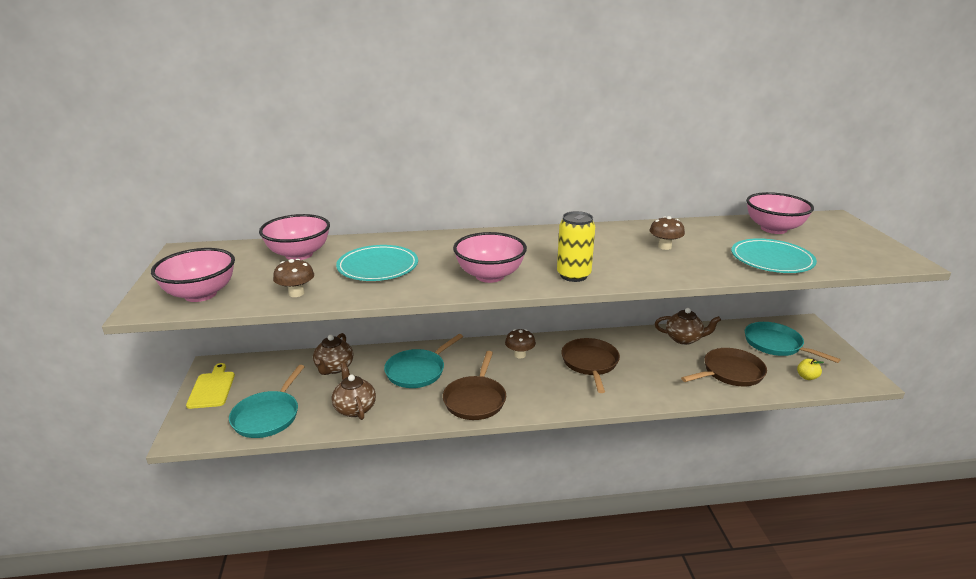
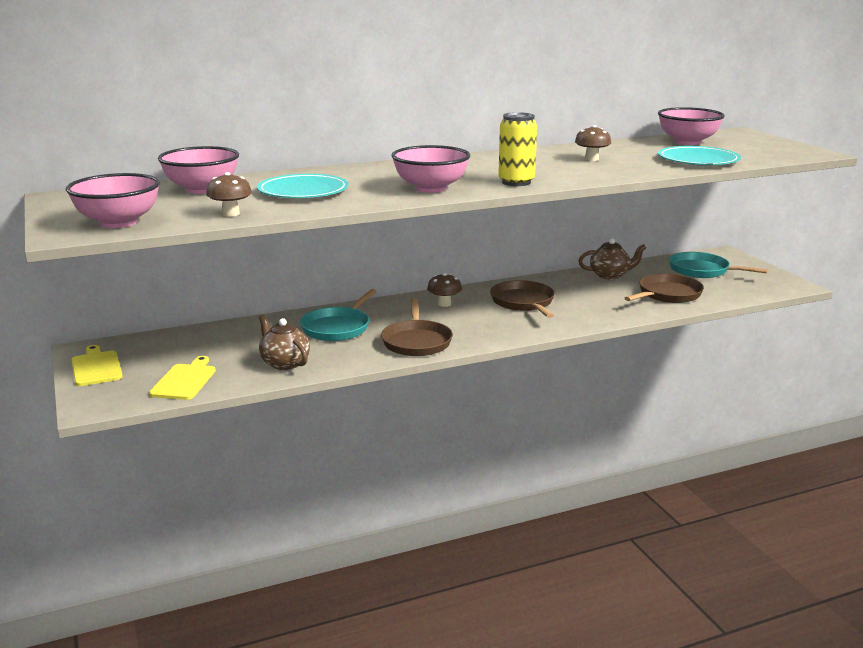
camera: 15 degrees left, 5 degrees down
(268, 416) = (185, 380): turquoise pan -> yellow cutting board
(334, 368) = (237, 335): brown teapot -> none
(807, 377) = (741, 290): yellow apple -> none

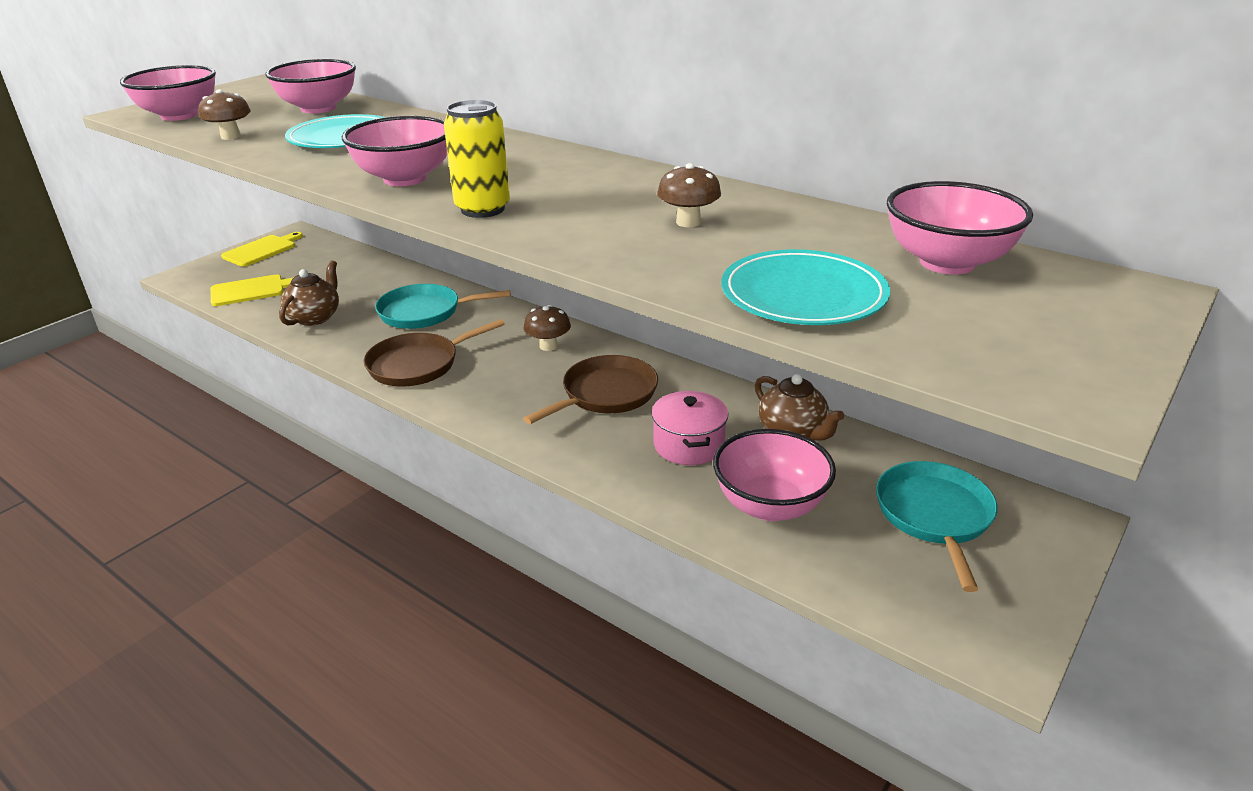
camera: 60 degrees right, 10 degrees up
(598, 297) = (689, 445): none -> pink pot
(667, 294) = (770, 505): brown pan -> pink bowl

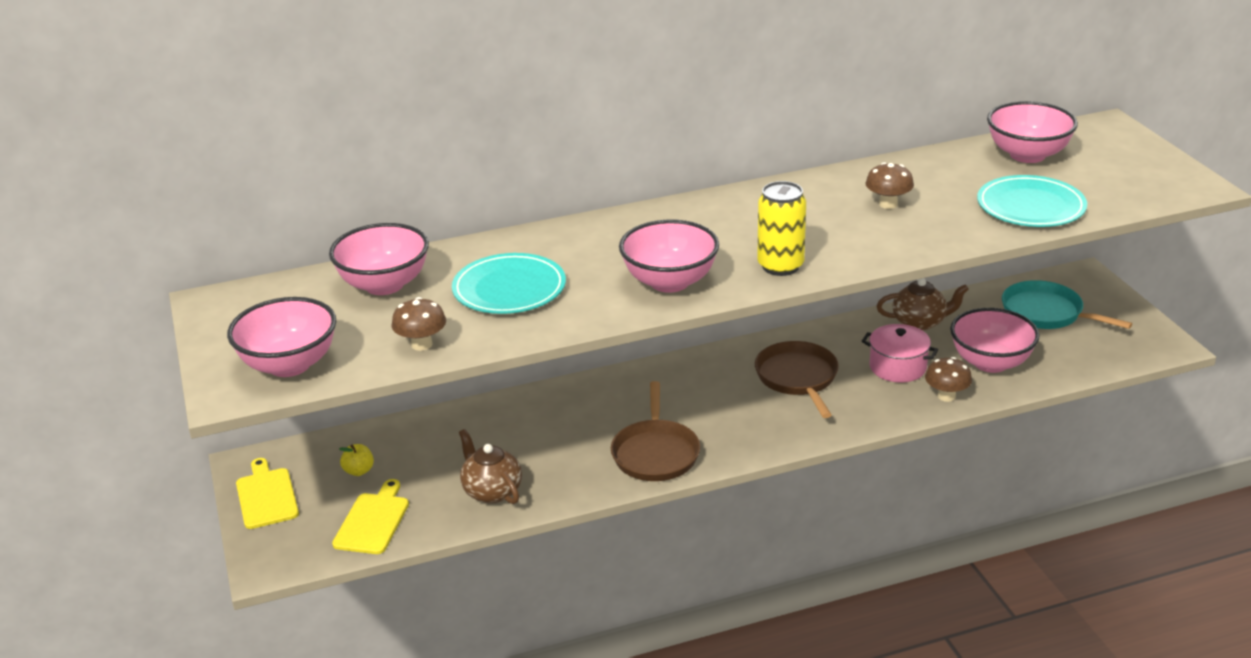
camera: 55 degrees left, 0 degrees up
(310, 266) = (359, 471): none -> yellow apple
(424, 312) = (557, 426): turquoise pan -> none
(548, 346) = (695, 380): brown mushroom -> brown mushroom (946, 396)

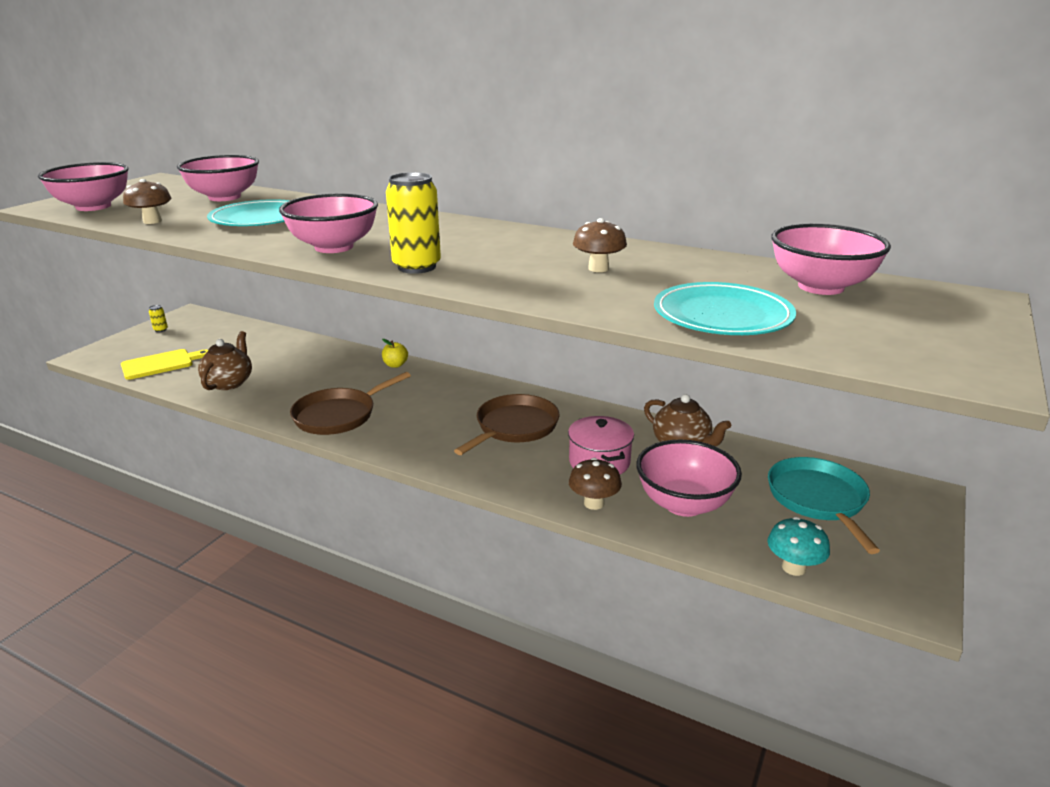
camera: 45 degrees right, 5 degrees down
(266, 496) = (160, 330): yellow cutting board -> yellow can
(359, 471) = (211, 340): yellow apple -> yellow apple (395, 365)
(1098, 363) = (793, 567): none -> turquoise mushroom

